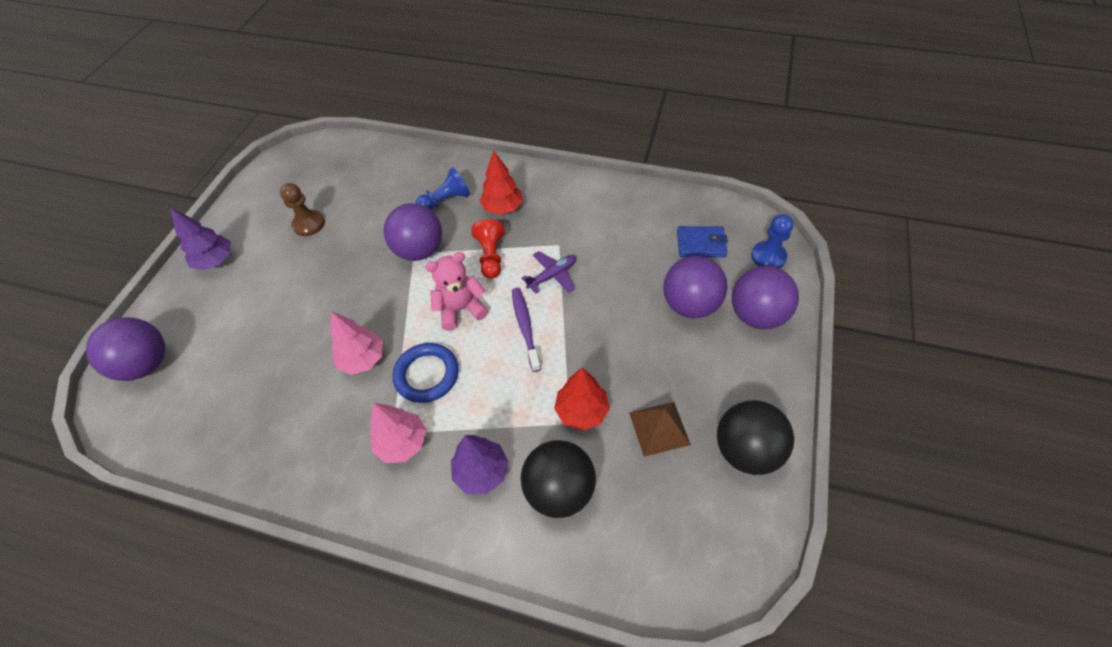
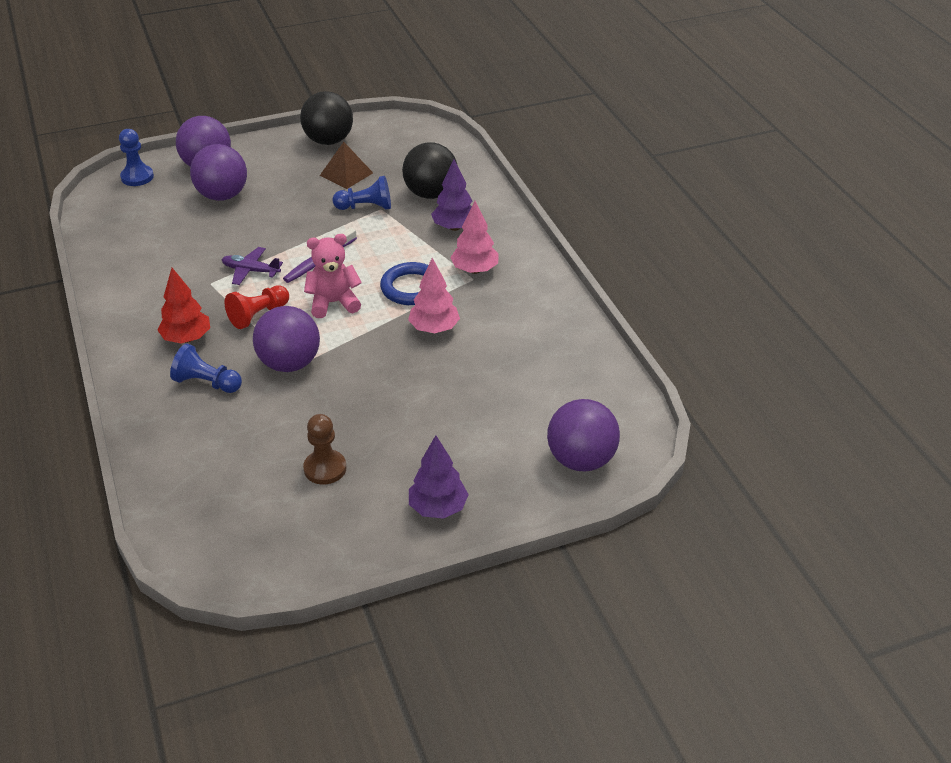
camera: 130 degrees left, 15 degrees down
(460, 309) = (333, 303): pink teddy bear -> pink teddy bear turned 135 degrees clockwise
(581, 411) = (366, 207): red tree -> blue pawn
(701, 244) = (147, 211): blue wallet -> none

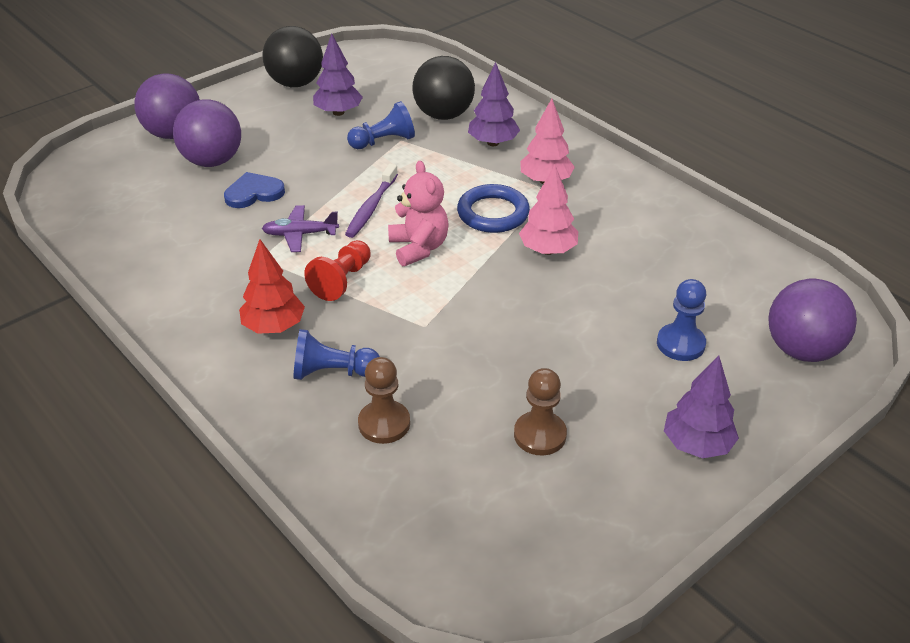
camera: 20 degrees left, 0 degrees up
(137, 177) = (96, 161): blue pawn -> blue pawn (680, 344)
(219, 430) = (384, 423): none -> brown pawn
(237, 229) = (254, 193): none -> blue heart
(289, 363) = (415, 325): purple ball -> none
(333, 303) = (418, 248): pink teddy bear -> pink teddy bear turned 105 degrees clockwise
(346, 174) = (338, 112): brown pyramid -> purple tree

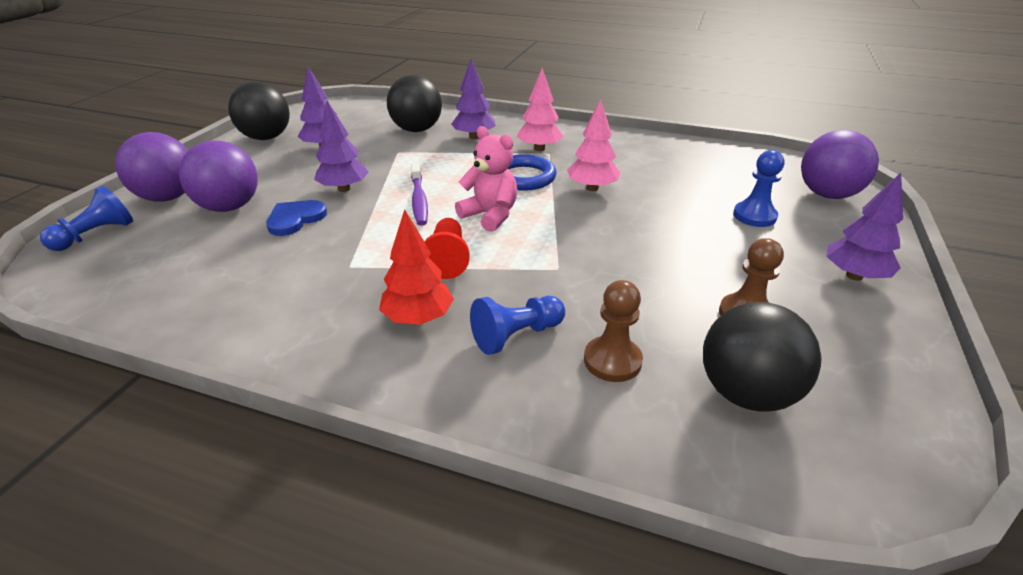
camera: 30 degrees left, 5 degrees down
(300, 234) = (372, 237): purple plane -> none
(317, 171) = (344, 189): none -> purple tree
(384, 141) = (384, 156): blue pawn -> blue pawn (96, 235)
(459, 494) = (746, 393): none -> black ball

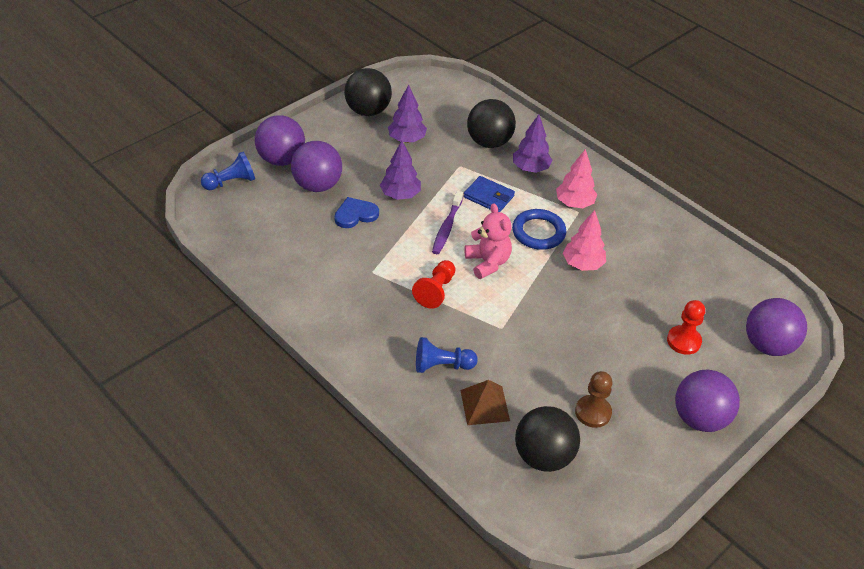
camera: 25 degrees right, 10 degrees up
(418, 318) = (393, 329): red tree -> none
(447, 165) = (488, 197): none -> blue wallet
(612, 361) = (485, 405): brown pawn -> brown pyramid
(754, 216) = (683, 341): blue pawn -> red pawn
(854, 276) = (699, 418): purple tree -> purple ball

